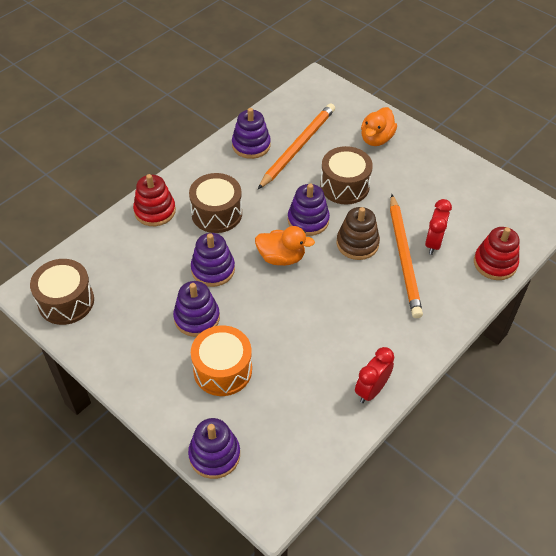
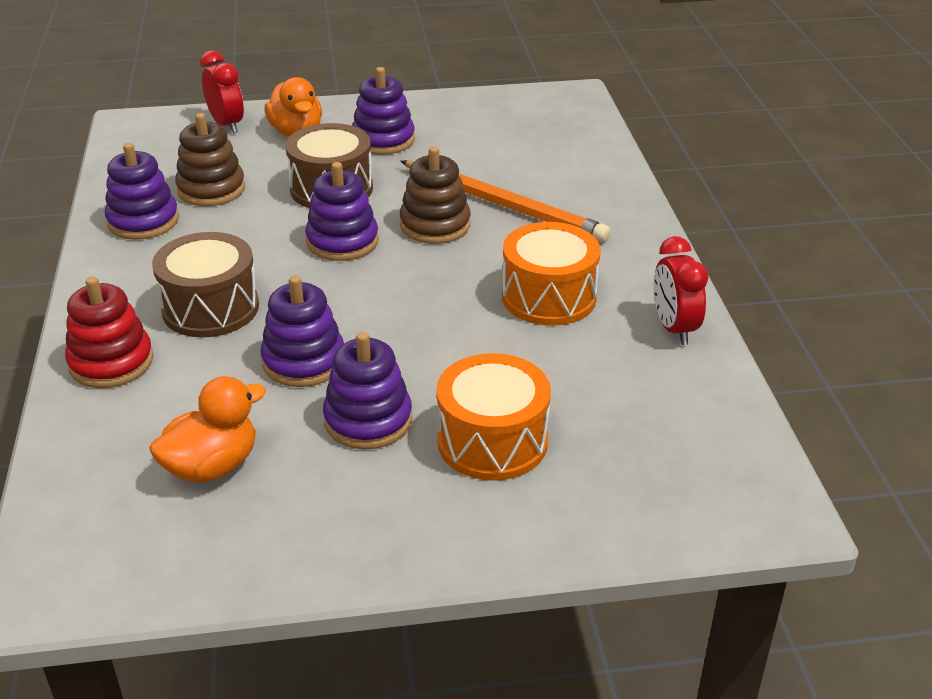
camera: 50 degrees left, 15 degrees down
(66, 301) = (136, 552): brown drum -> none
(214, 455) = (633, 525): purple stacking toy -> purple stacking toy (383, 140)
(281, 257) = (371, 292): orange duck -> orange duck (212, 466)
(297, 147) = (211, 189): orange pencil -> brown stacking toy
(345, 324) = (549, 297): none -> orange drum
(433, 243) = (511, 176): red clock -> red clock (227, 125)
(495, 263) = (594, 155): red stacking toy -> none

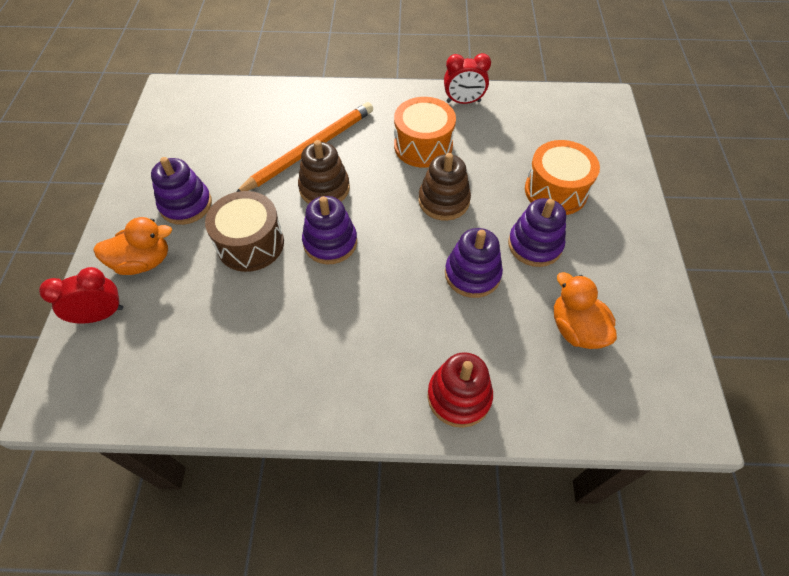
camera: 80 degrees left, 20 degrees up
(143, 221) = (255, 382): purple stacking toy -> none
(210, 308) = (399, 329): brown drum -> none
(211, 189) = (218, 328): brown stacking toy -> brown stacking toy (444, 201)

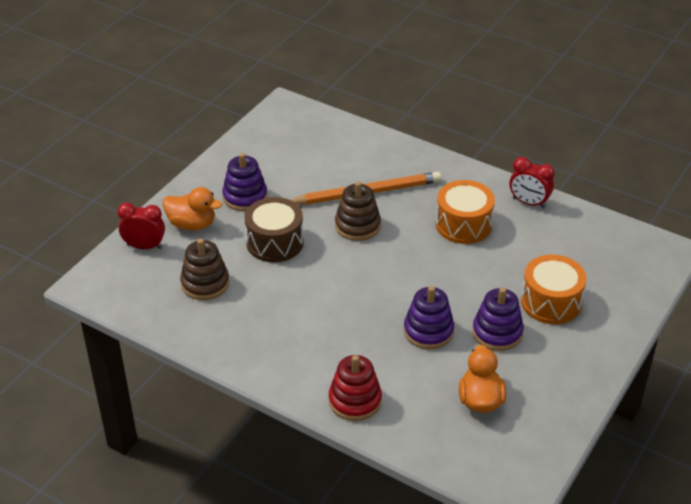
camera: 30 degrees right, 15 degrees down
(330, 242) = (334, 265): purple stacking toy -> none
(444, 201) = (447, 272): brown stacking toy -> brown stacking toy (205, 283)

